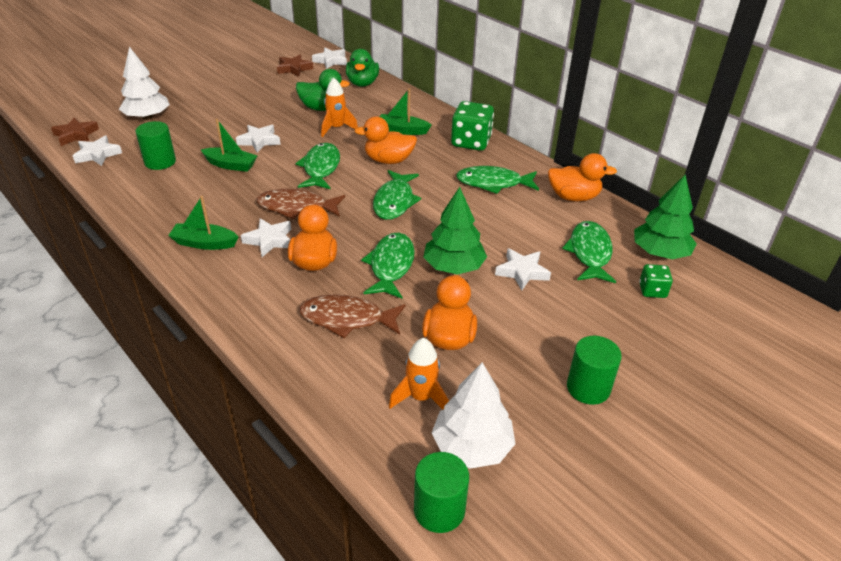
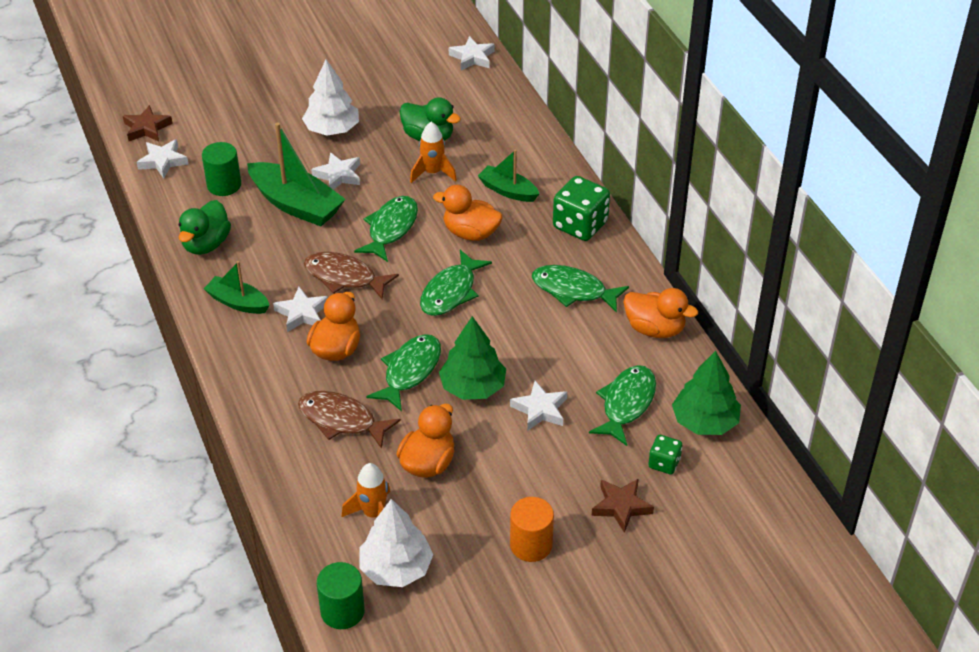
camera: 20 degrees right, 5 degrees up
(147, 117) = (228, 114): white tree -> white tree (332, 129)
(231, 165) = (296, 204): green boat -> green boat, size x1.71
(294, 69) = (421, 63): brown star -> brown star (621, 506)
(362, 83) = (495, 104): green duck -> green duck (206, 244)
(588, 388) = (531, 545): green cylinder -> orange cylinder

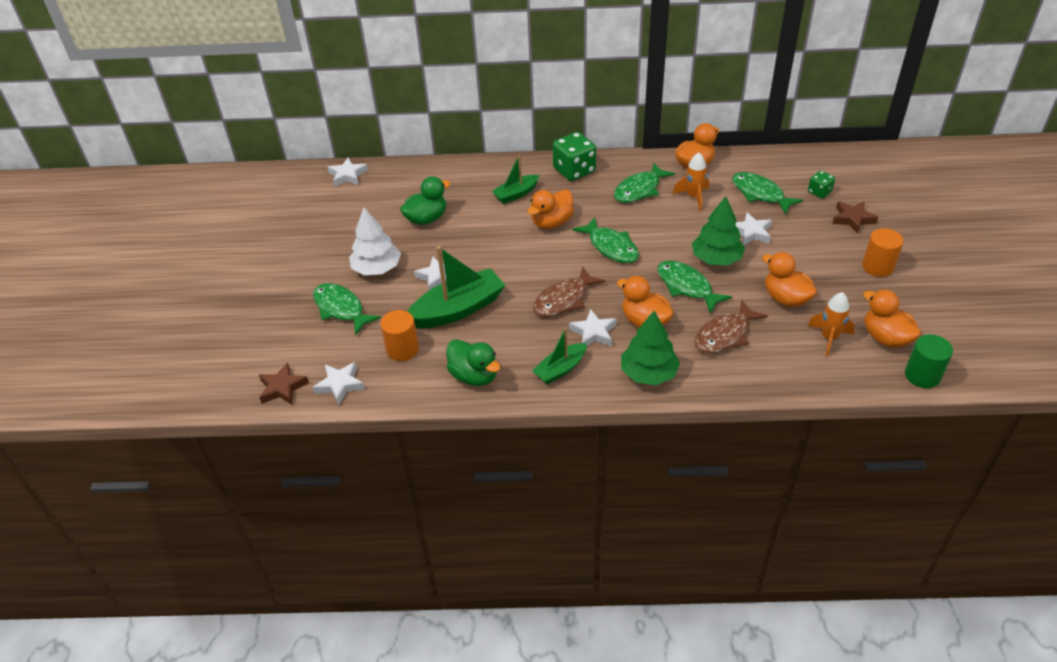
camera: 65 degrees left, 0 degrees up
(224, 185) = (402, 349): green cylinder -> orange cylinder
(391, 228) = (522, 262): green fish -> green fish (341, 309)
(396, 568) = (885, 338): white tree -> orange duck
(432, 173) = (470, 226): orange rocket -> orange rocket (693, 197)
(705, 422) = (788, 167): green tree -> green tree (648, 373)

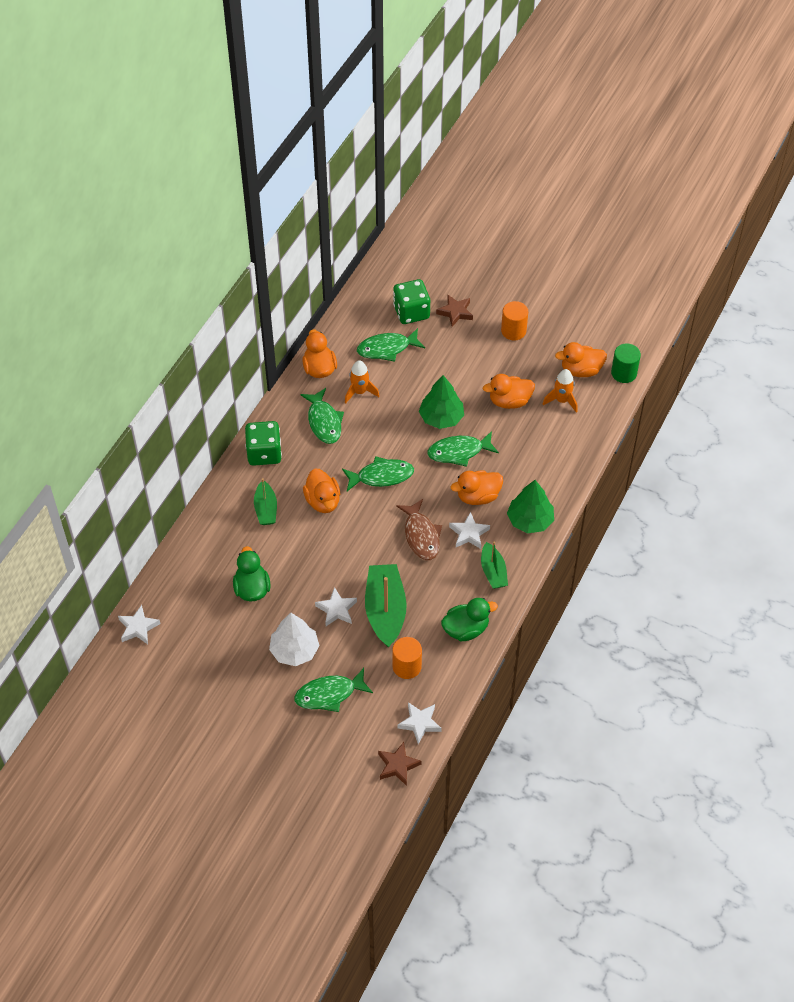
camera: 65 degrees left, 10 degrees up
(725, 335) = (522, 456): brown fish -> none
(751, 232) = (427, 380): white star -> none
(819, 192) = (411, 312): green dice -> green dice, size x1.85

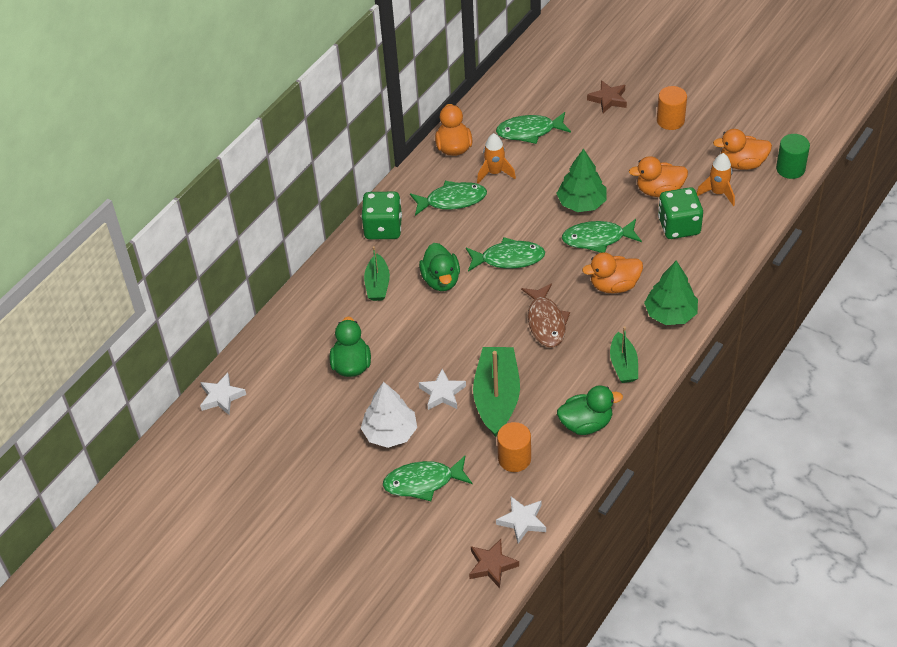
camera: 10 degrees right, 5 degrees down
(323, 501) = (441, 280): orange duck -> green duck
(324, 422) = (452, 200): green fish -> green fish turned 90 degrees counterclockwise
(411, 312) = (560, 97): green dice -> green dice (679, 226)
(469, 533) = (600, 323): white star -> none

